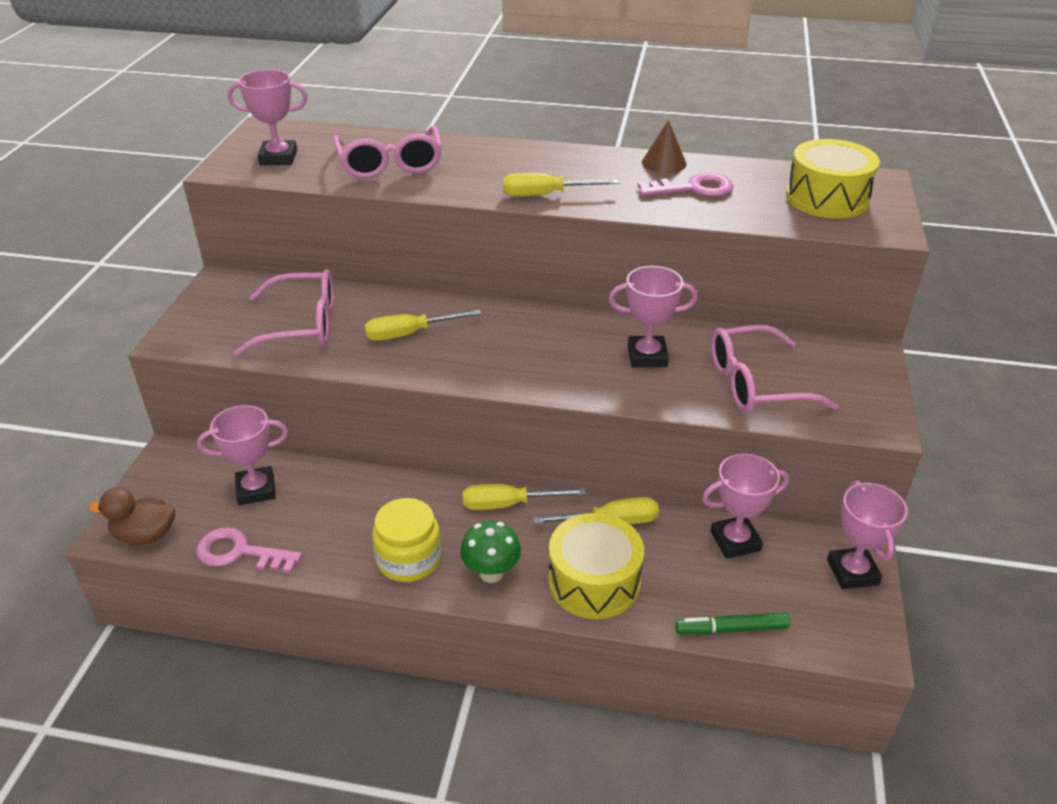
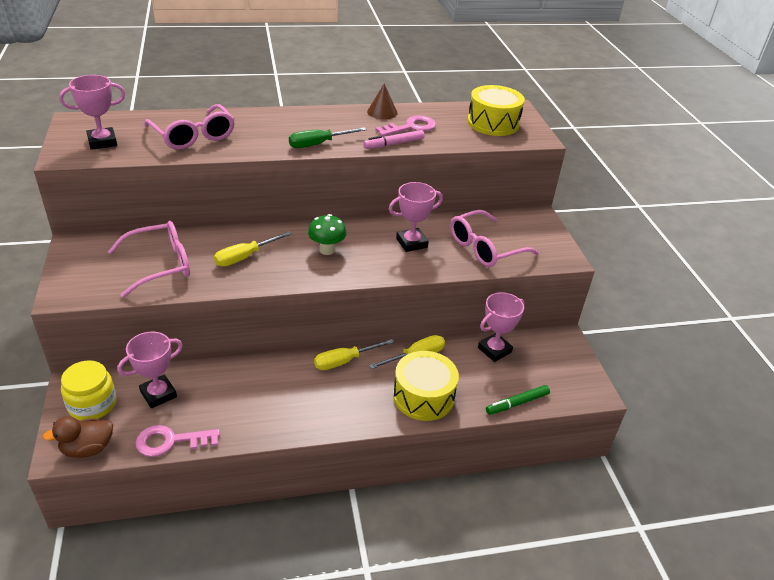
camera: 25 degrees left, 0 degrees up
(409, 559) = (296, 414): yellow jar -> yellow jar (92, 404)
(491, 573) = (356, 408): green mushroom -> green mushroom (327, 250)
(545, 195) = (318, 144): yellow screwdriver -> green screwdriver
(653, 208) = (394, 144): none -> pink marker
(852, 572) = (566, 352): pink trophy -> none

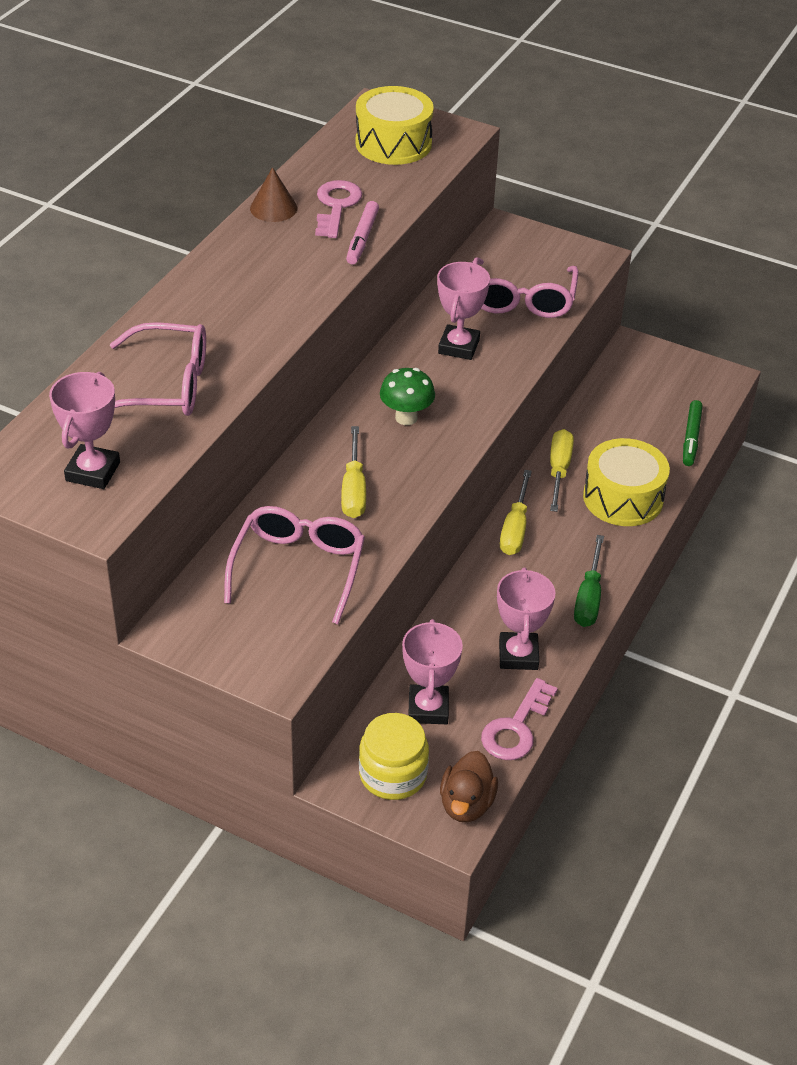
camera: 50 degrees left, 5 degrees up
(318, 144) = (300, 294): green screwdriver -> green screwdriver (589, 597)
(494, 350) = (603, 407): pink trophy -> pink trophy (518, 655)

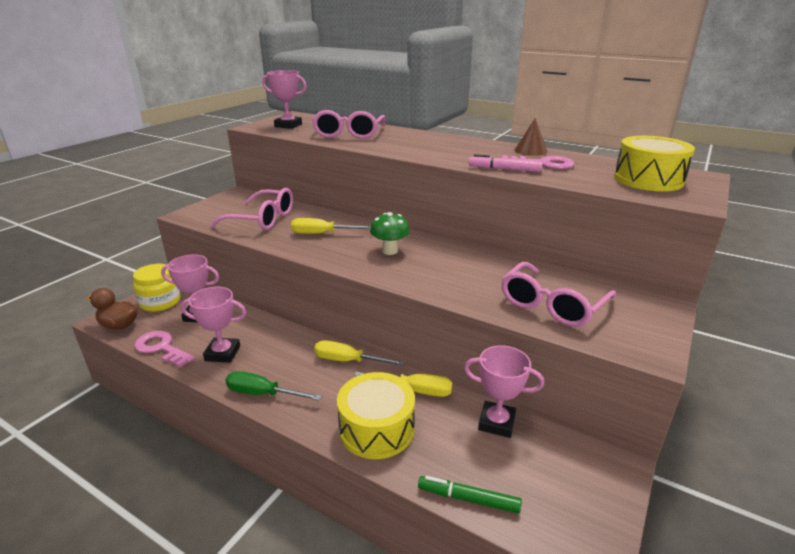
camera: 95 degrees right, 15 degrees down
(458, 346) = (475, 272): pink trophy -> pink trophy (496, 422)
(522, 299) = (552, 304): pink glasses -> pink glasses turned 60 degrees counterclockwise

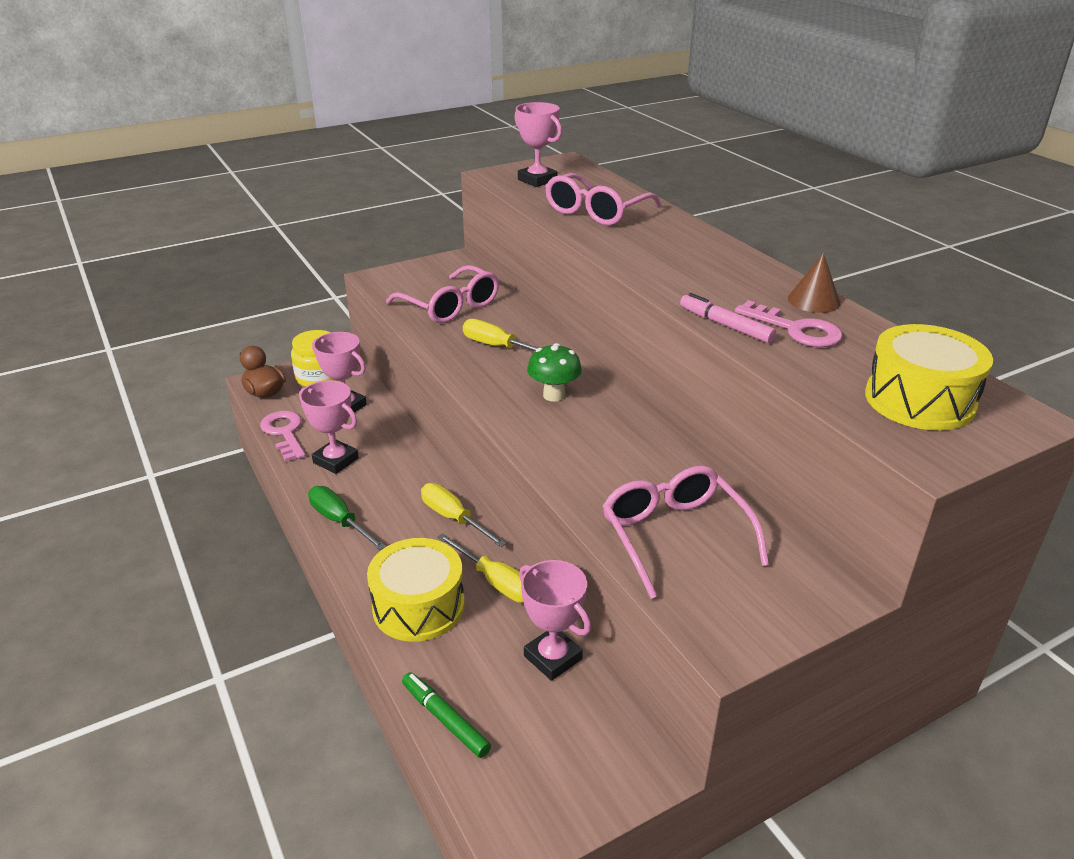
camera: 30 degrees right, 5 degrees up
(552, 304) = (675, 536): pink glasses -> pink glasses turned 90 degrees clockwise

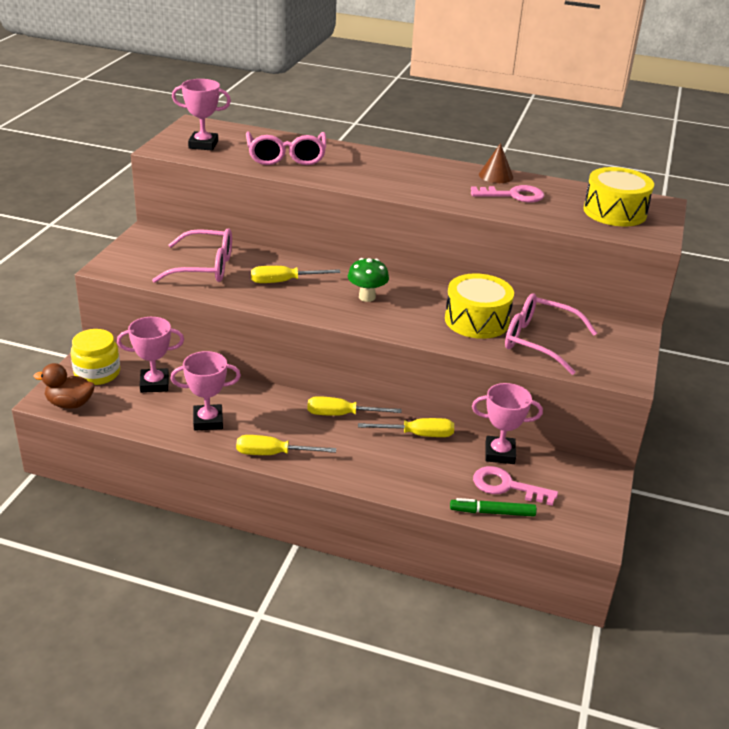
camera: 45 degrees left, 0 degrees up
(284, 433) = (137, 422): pink key -> pink key (507, 486)
(340, 521) = (273, 454): green screwdriver -> yellow screwdriver
(418, 606) = (396, 471): yellow drum -> yellow drum (477, 320)
(725, 325) = (478, 205): pink marker -> none

